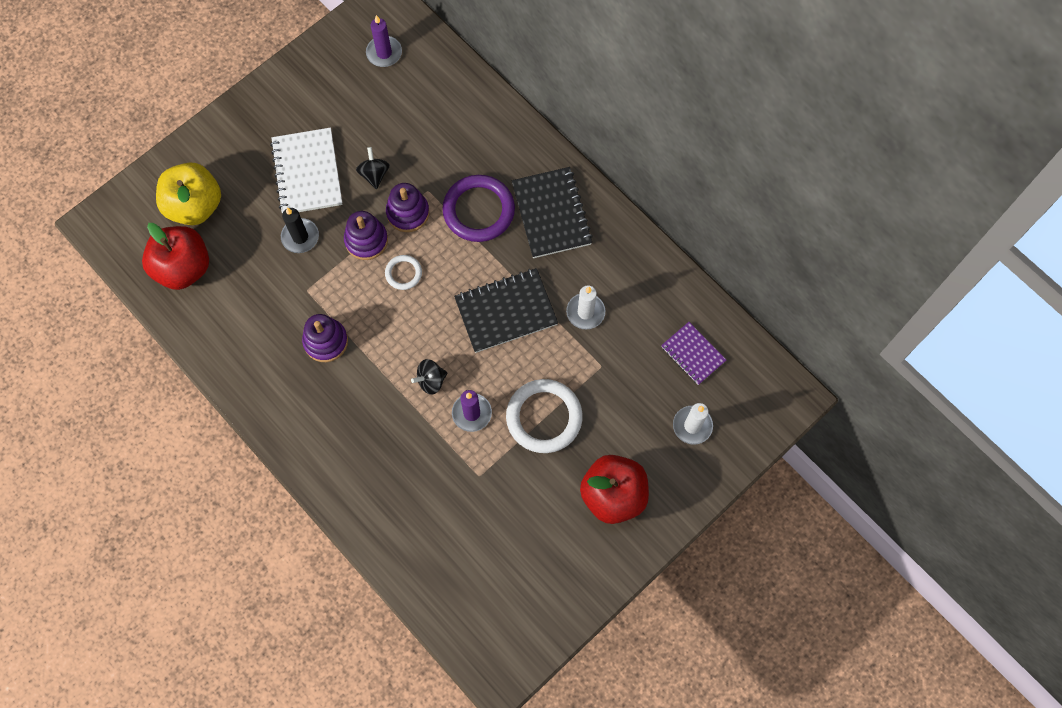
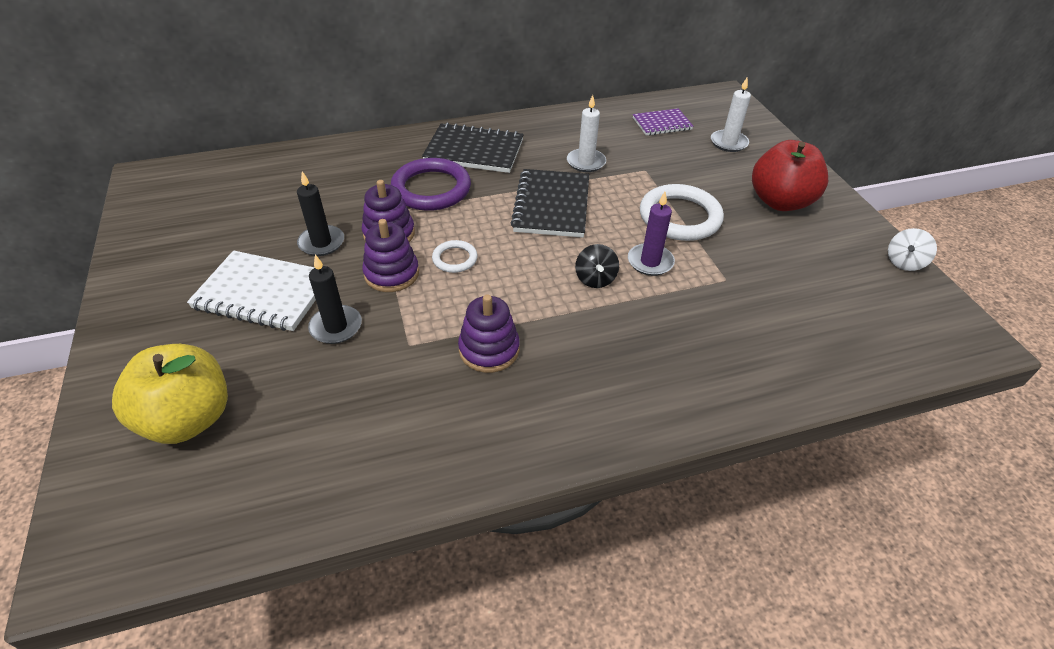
camera: 65 degrees left, 25 degrees down
(183, 268) = (264, 467): red apple -> none
(374, 174) = (321, 243): black spinning top -> black candle
(384, 53) = (198, 193): purple candle -> none
(574, 613) = (904, 262): none -> white spinning top

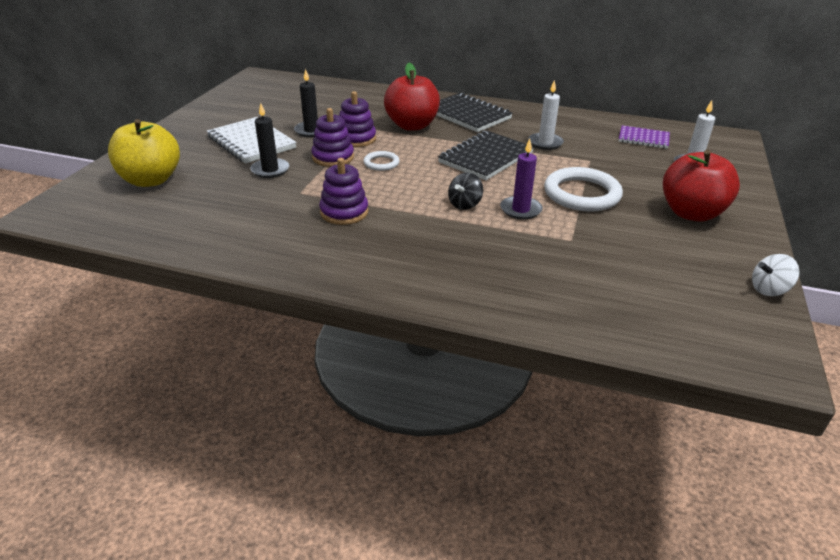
camera: 35 degrees right, 10 degrees down
(431, 189) = (412, 125): purple ring -> red apple

